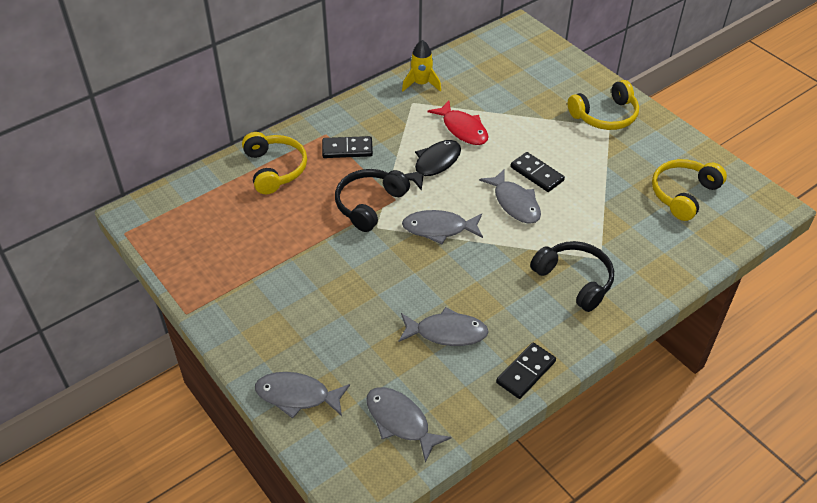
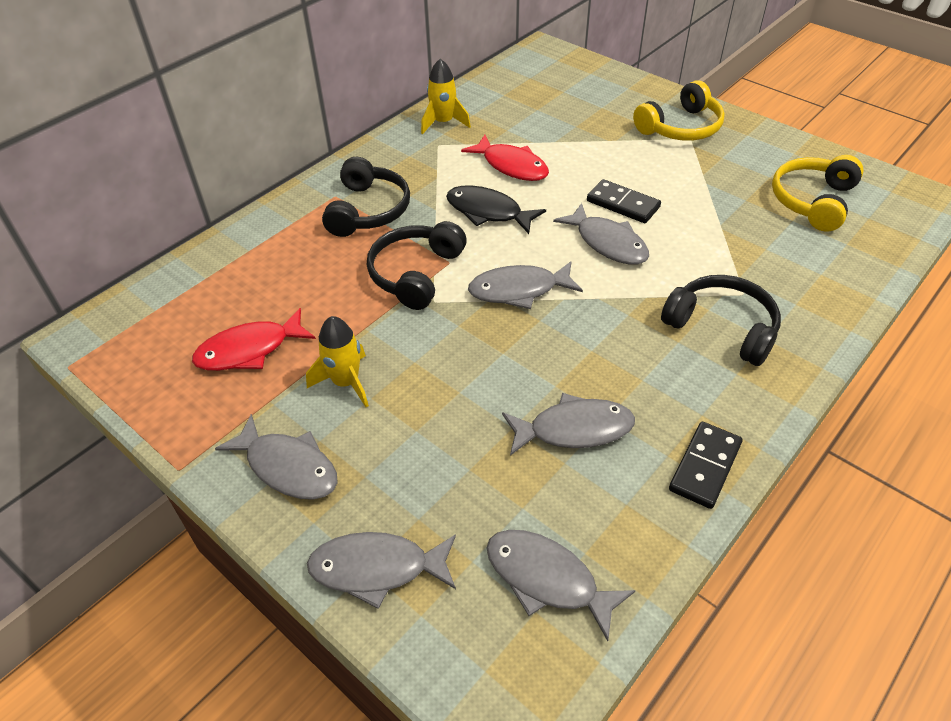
camera: 10 degrees left, 0 degrees up
(244, 241) = (249, 350): none -> red fish
(255, 324) = (288, 467): none -> grey fish
(275, 169) = (275, 248): yellow headphones -> none
(303, 275) = (346, 382): none -> yellow rocket
(347, 149) = (368, 210): black domino -> black headphones
(434, 164) = (488, 212): black fish -> black fish turned 90 degrees counterclockwise

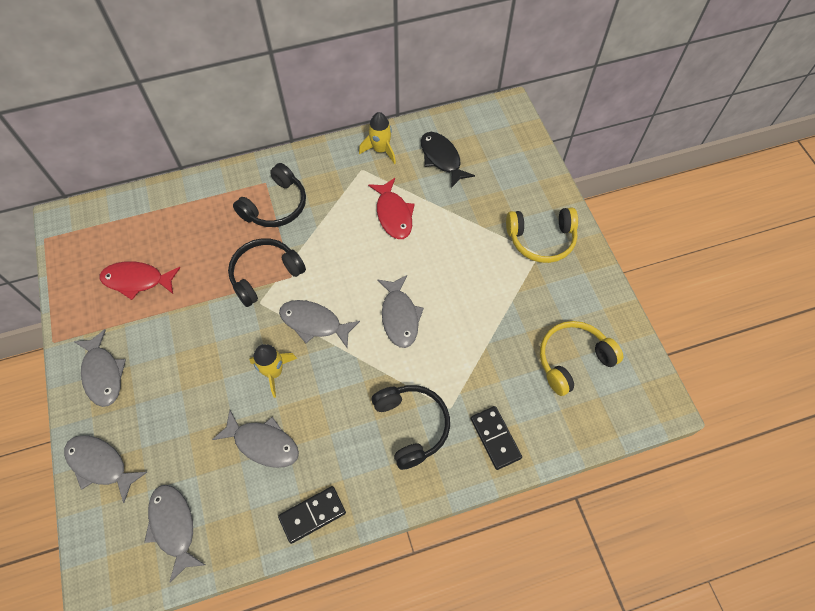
camera: 30 degrees right, 15 degrees up
(346, 382) = (169, 334): yellow rocket -> yellow rocket (274, 372)
(488, 212) = (346, 247): black fish -> black fish (442, 158)
(623, 204) = (438, 289): black domino -> black domino (495, 438)

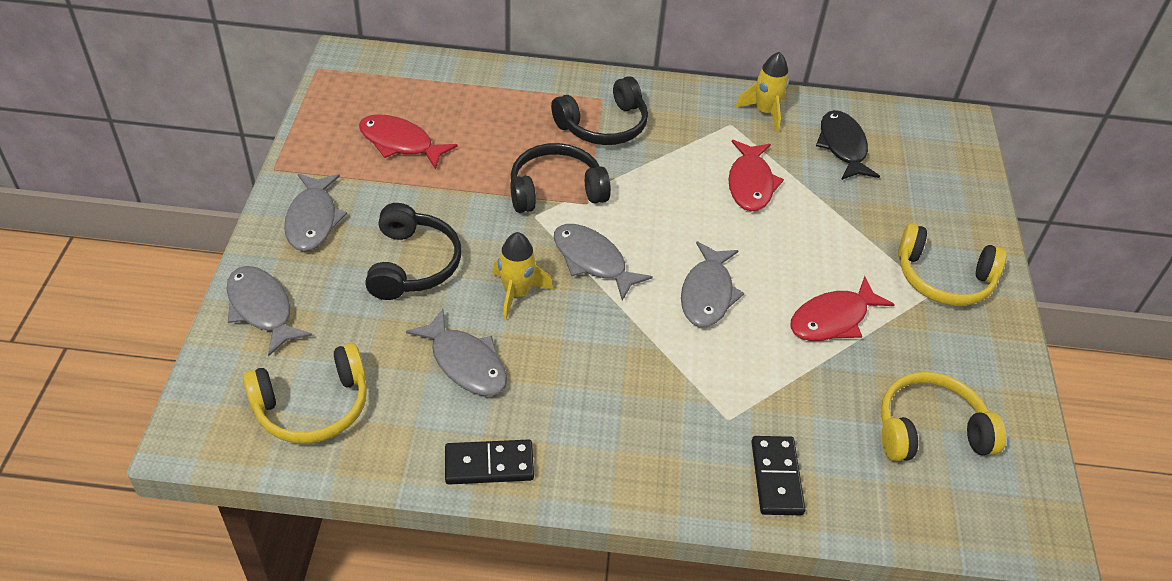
camera: 20 degrees right, 15 degrees down
(174, 526) = (313, 407): grey fish -> yellow headphones
(412, 425) = (667, 418): black headphones -> black headphones (413, 264)
(485, 301) = (833, 319): none -> red fish

